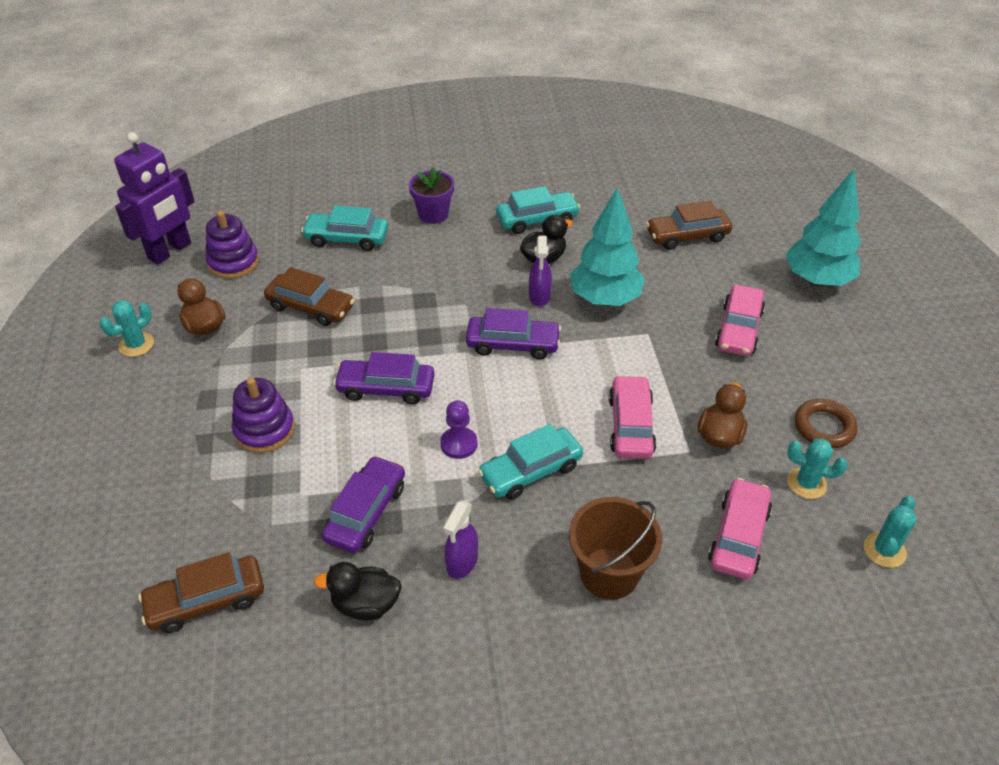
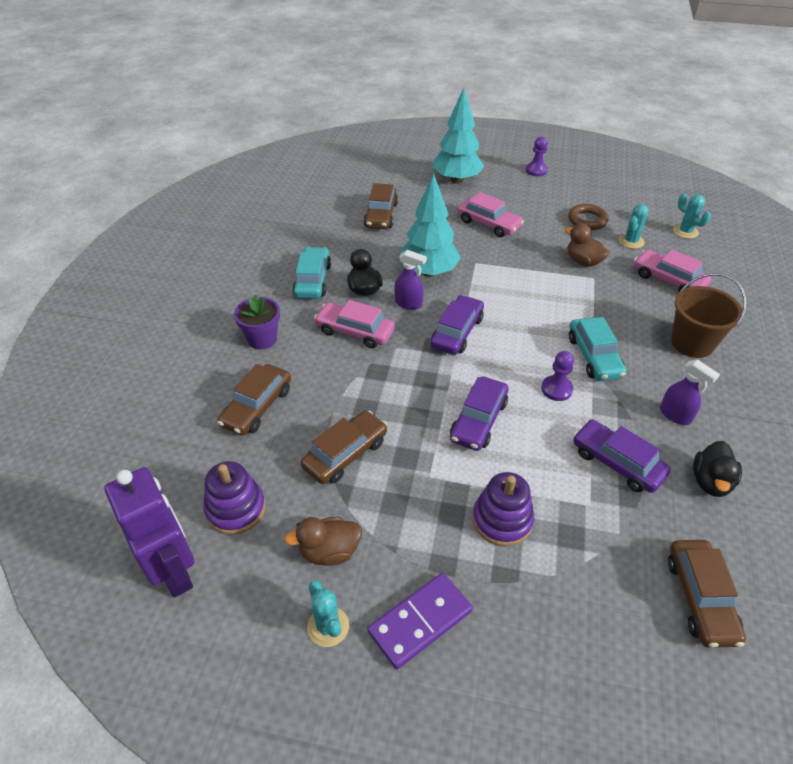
camera: 70 degrees left, 0 degrees up
(148, 397) = (420, 622): none -> purple domino
(347, 238) = (257, 407): turquoise car -> brown car
(631, 425) = (563, 296): pink car -> pink car (355, 331)
(911, 352) = (536, 170): none -> purple pawn

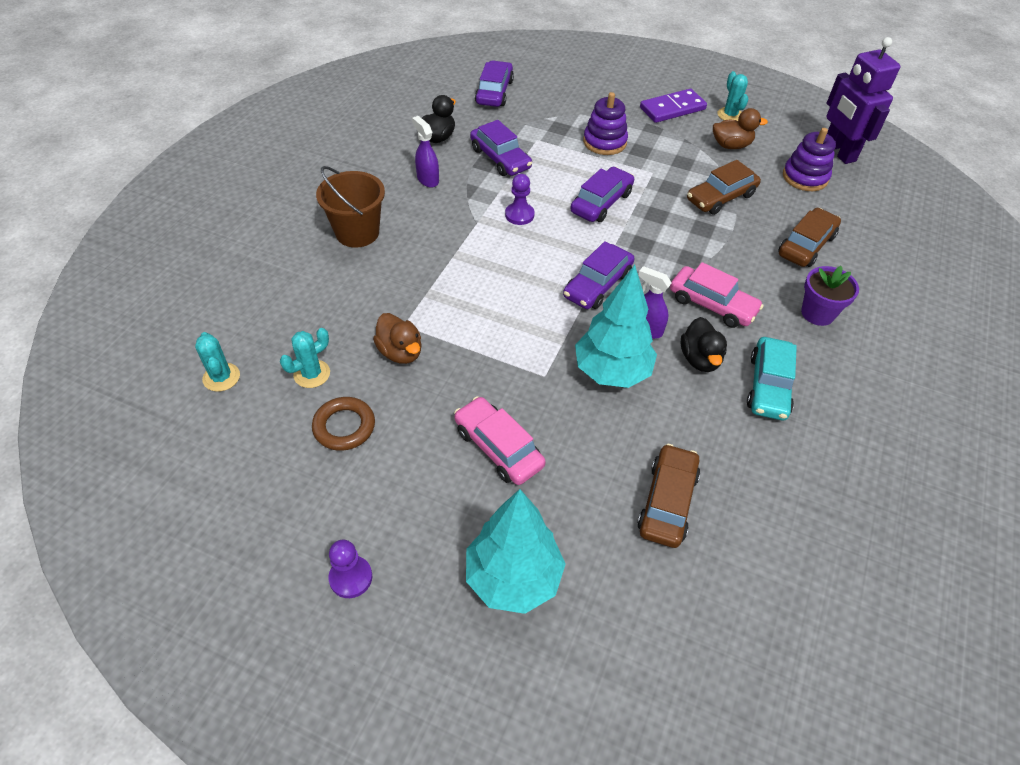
camera: 170 degrees left, 5 degrees up
(594, 356) = (466, 236): turquoise car -> none
(668, 280) = (315, 306): pink car -> none
(700, 598) = (494, 92): brown car -> purple car

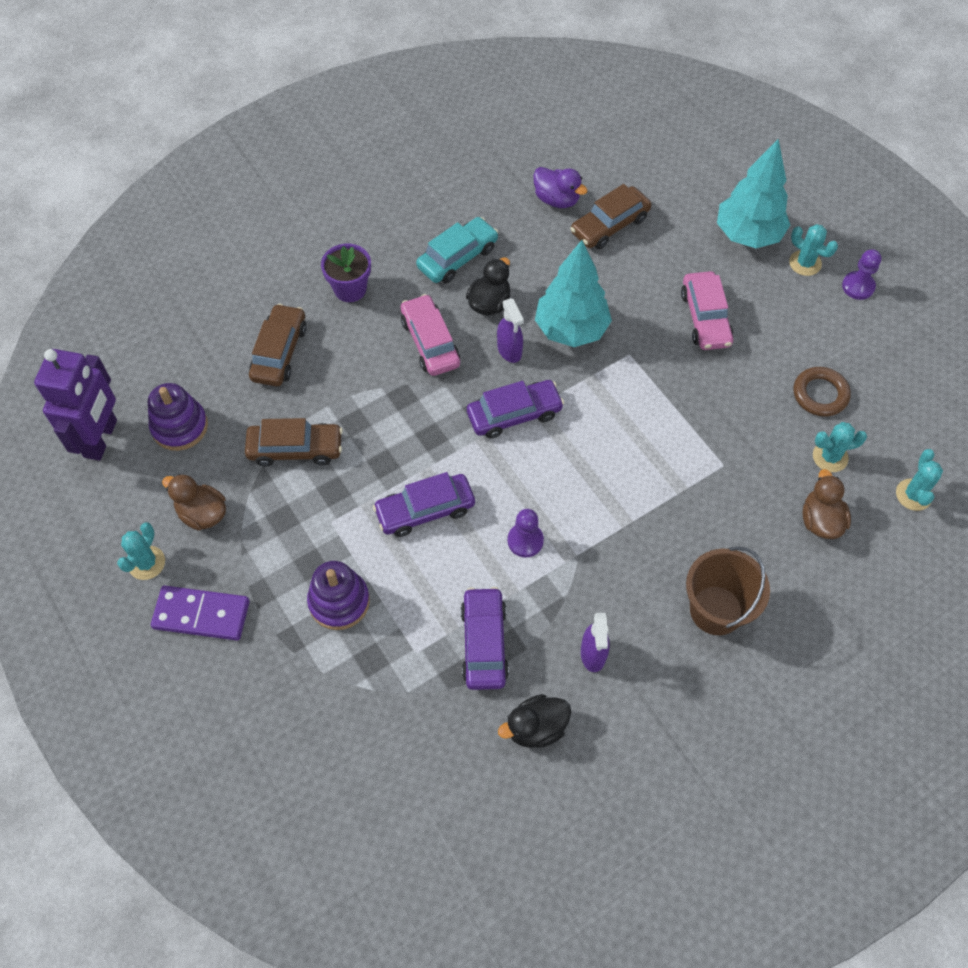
camera: 145 degrees left, 10 degrees up
(400, 352) = (740, 438): brown duck -> brown duck (820, 520)
(427, 575) = (805, 263): none -> turquoise cactus
(494, 92) = (398, 787): purple car -> none
(745, 502) = (557, 199): none -> purple duck
(806, 245) = (279, 352): brown car -> brown car turned 120 degrees clockwise

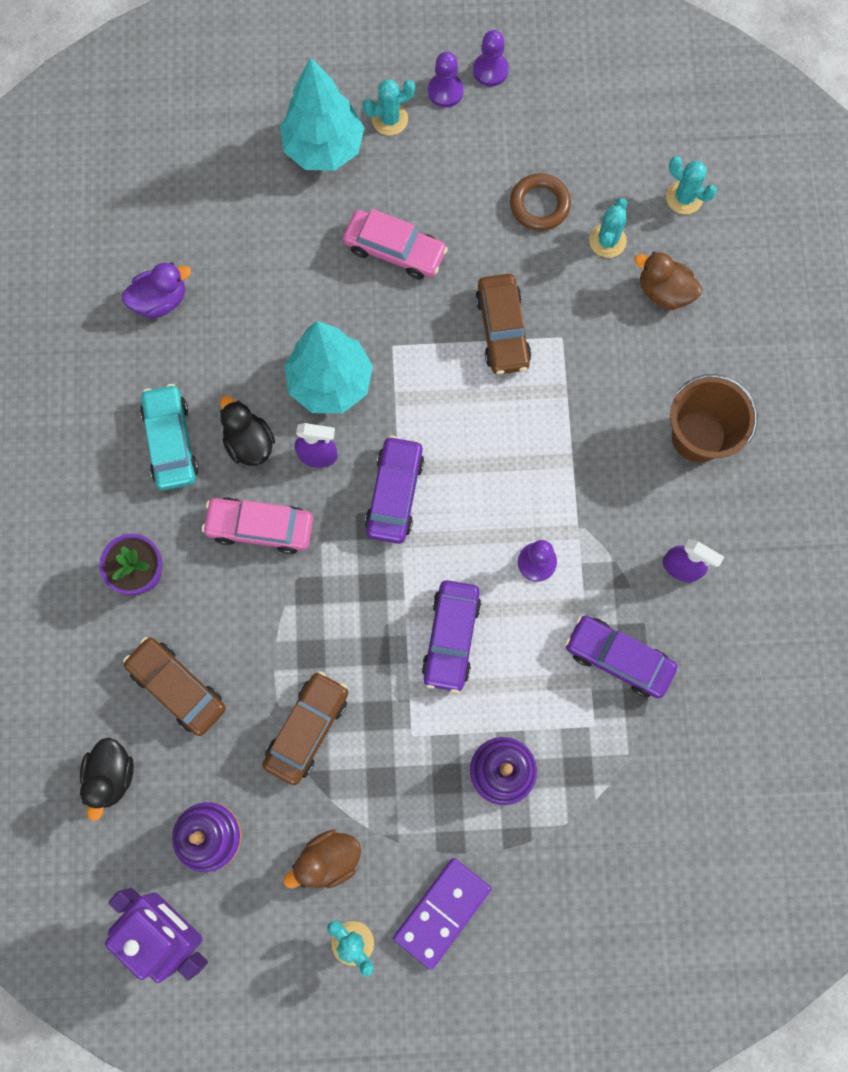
camera: 60 degrees left, 15 degrees up
(536, 728) = (722, 658): black duck -> black duck (111, 776)
(609, 225) = (227, 269): brown car -> brown car (502, 329)
(901, 306) = (490, 70): none -> purple pawn

